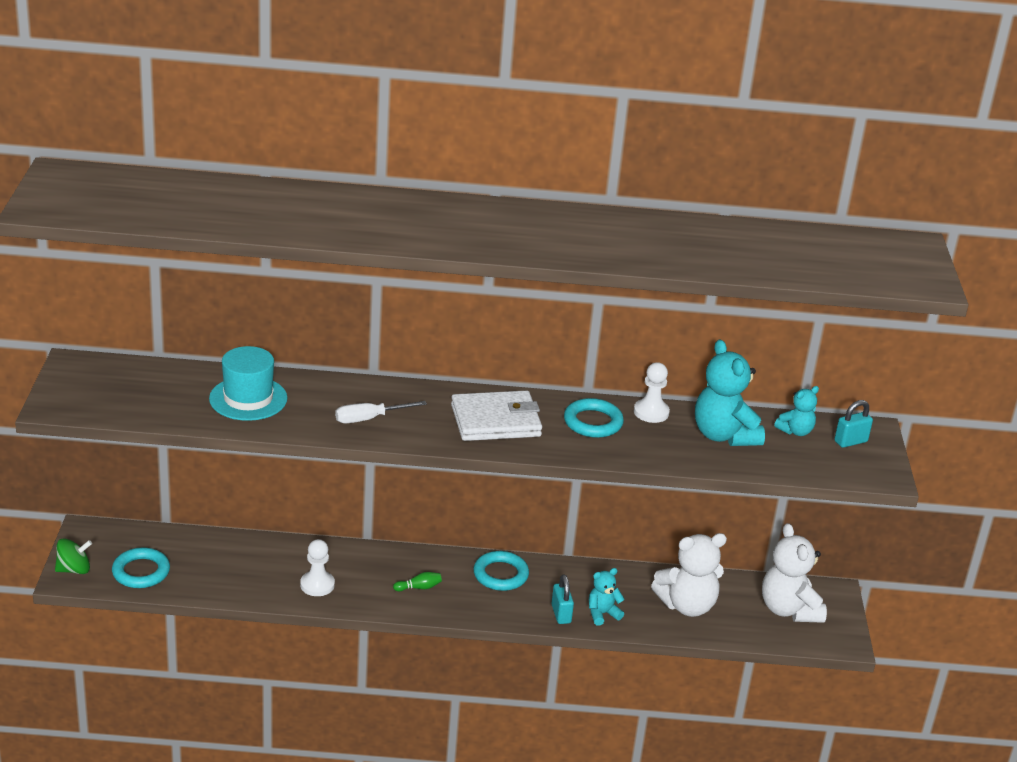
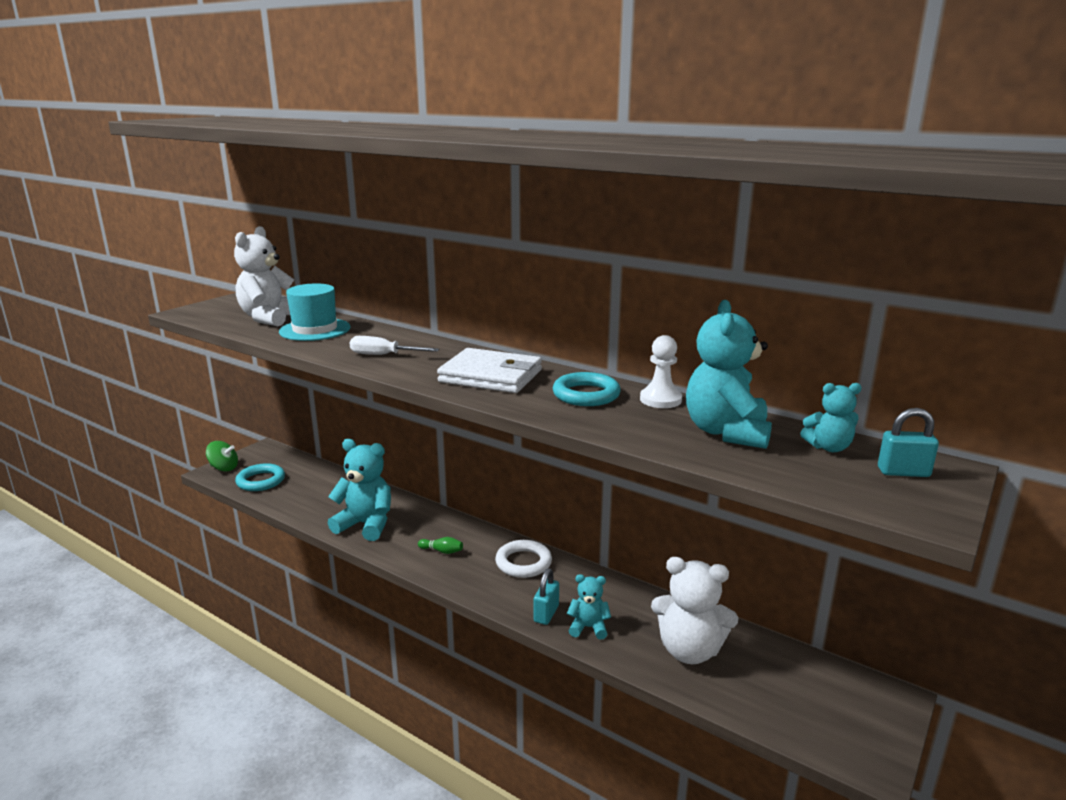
camera: 35 degrees right, 10 degrees down
(317, 585) = (366, 525): white pawn -> turquoise teddy bear
(500, 574) = (523, 563): turquoise ring -> white ring
(789, 610) = (815, 697): white teddy bear -> white teddy bear (270, 318)

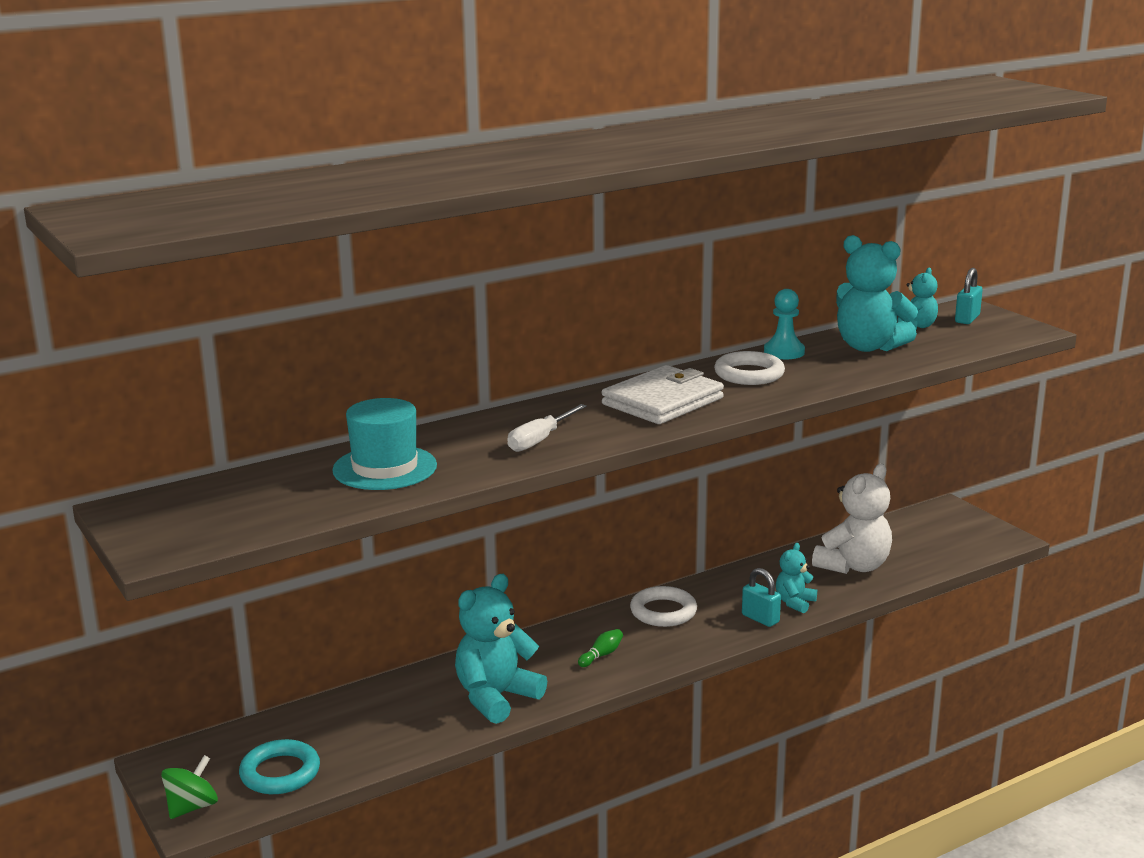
camera: 65 degrees left, 0 degrees up
(270, 318) = (288, 492): white teddy bear -> none
(586, 395) = (749, 374): turquoise ring -> white ring
(660, 400) = (784, 352): white pawn -> turquoise pawn

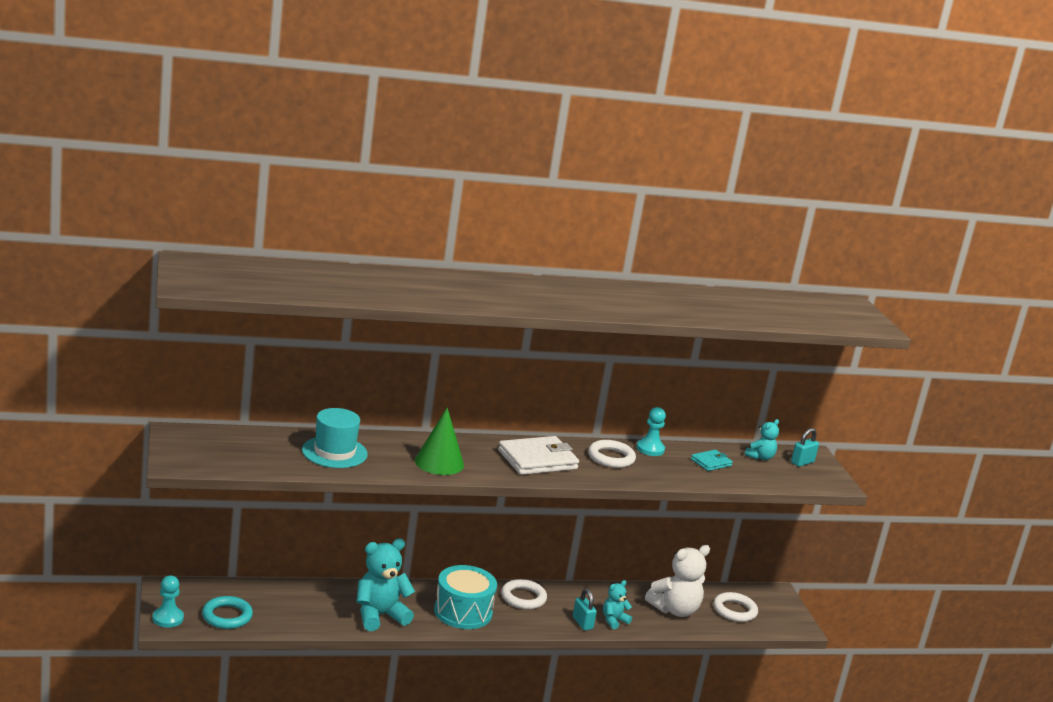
camera: 15 degrees right, 0 degrees up
(192, 807) = (168, 618): green spinning top -> turquoise pawn
(540, 440) = (439, 462): white screwdriver -> green cone
(601, 655) = (463, 612): green bowling pin -> turquoise drum
(869, 347) = (711, 462): turquoise teddy bear -> turquoise wallet
(920, 544) = (734, 610): none -> white ring

